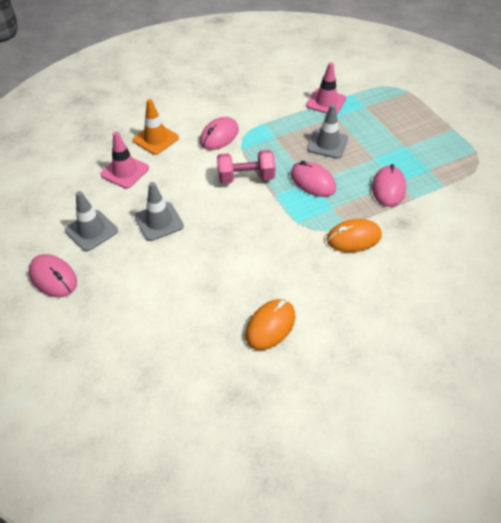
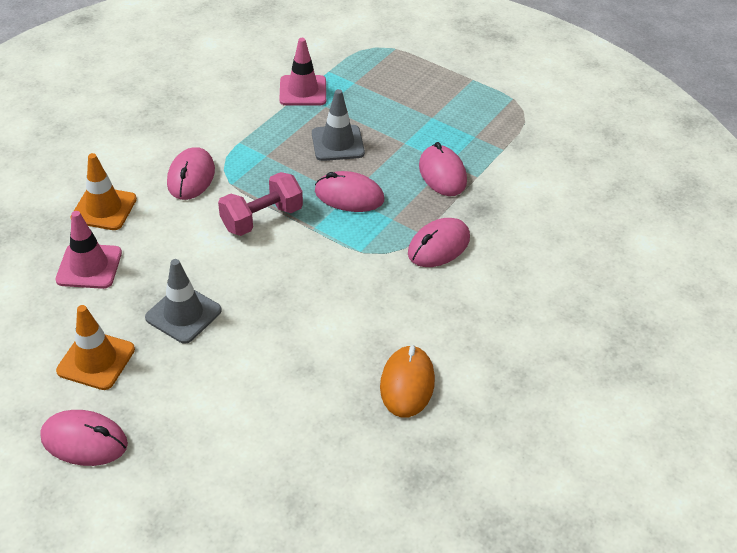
camera: 30 degrees left, 5 degrees down
(91, 230) = (96, 360): grey traffic cone -> orange traffic cone
(353, 238) = (438, 246): orange mouse -> pink mouse

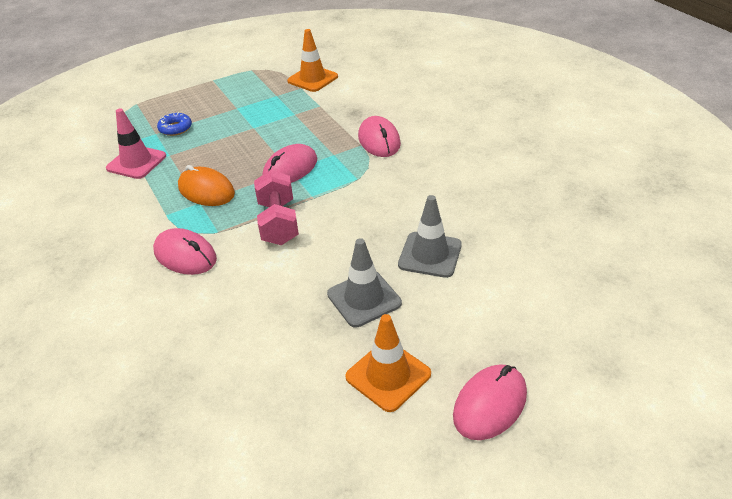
camera: 60 degrees left, 5 degrees down
(89, 266) = (253, 357): pink traffic cone -> none
(104, 209) = (176, 329): orange traffic cone -> orange traffic cone (312, 79)
(337, 143) = (222, 159): grey traffic cone -> grey traffic cone (430, 255)
(370, 91) = (175, 128): none -> blue donut
(407, 384) = (509, 190): orange mouse -> orange mouse (206, 190)
(442, 174) = (304, 119): pink mouse -> none

